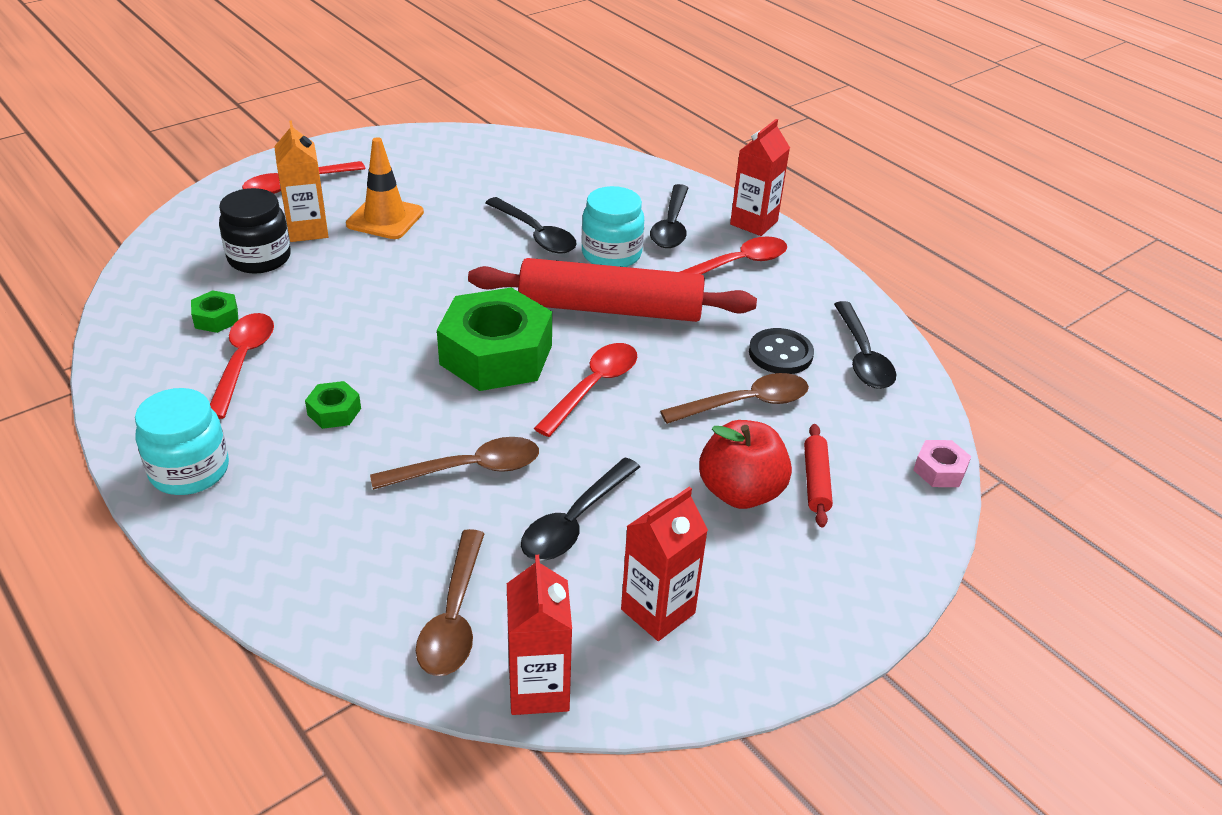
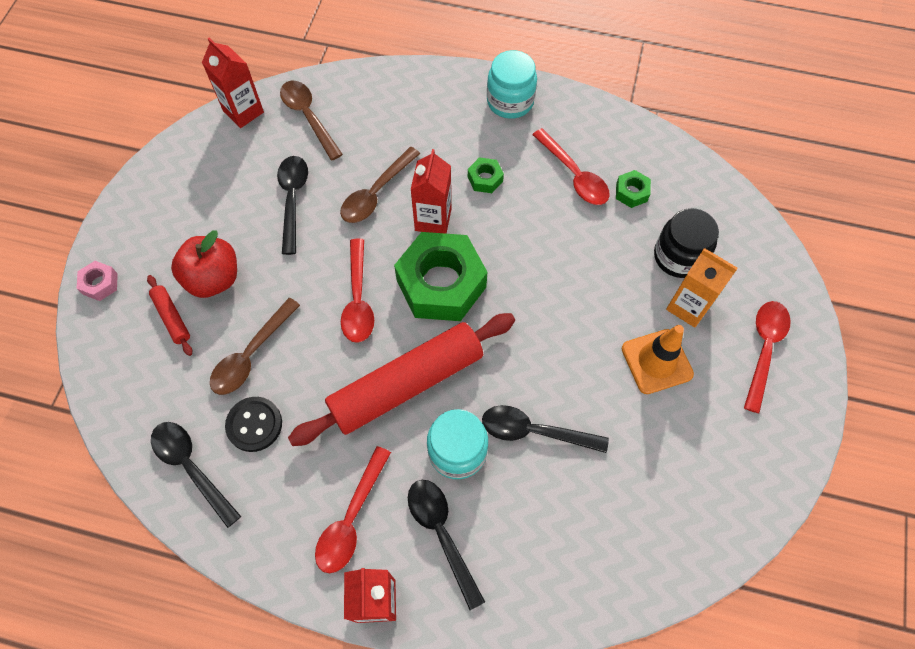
camera: 145 degrees right, 25 degrees up
(658, 611) = (214, 178): red carton -> red carton (433, 219)
(939, 470) = (94, 382): pink nut -> pink nut (100, 284)

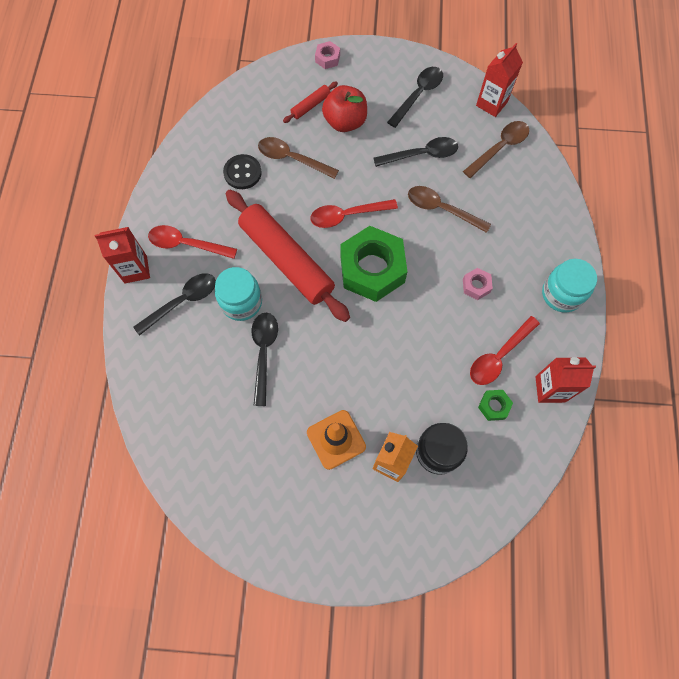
camera: 80 degrees right, 5 degrees up
(192, 467) = (209, 145): black spoon -> black spoon (418, 95)
(433, 219) = (427, 254): red carton -> red carton (550, 389)
(485, 179) = (476, 286): green nut -> pink nut
(763, 349) = (363, 529): red spoon -> none

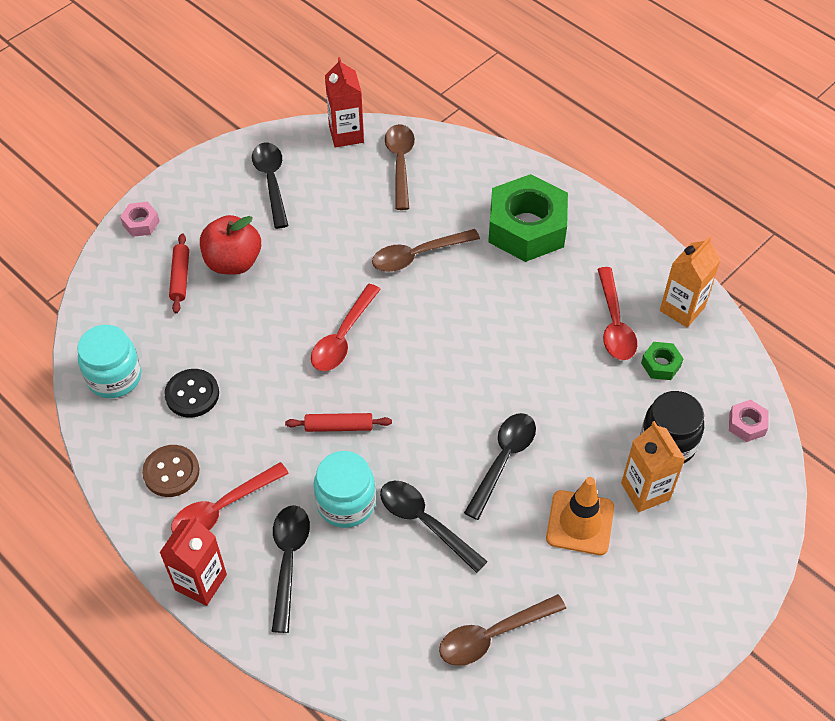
camera: 50 degrees left, 15 degrees down
(187, 202) = (171, 472): none -> brown button
(286, 260) = (339, 427): red rolling pin -> red rolling pin, size x0.42
(292, 159) = (225, 338): brown spoon -> brown spoon (493, 635)
(372, 269) = (424, 359): green nut -> green nut (526, 228)
(421, 155) = (341, 228): black spoon -> black spoon (503, 460)
(476, 286) = (526, 288): pink nut -> pink nut (746, 424)
(550, 389) = (682, 309): red carton -> orange carton
(561, 294) = (597, 230): turquoise jar -> turquoise jar (114, 377)

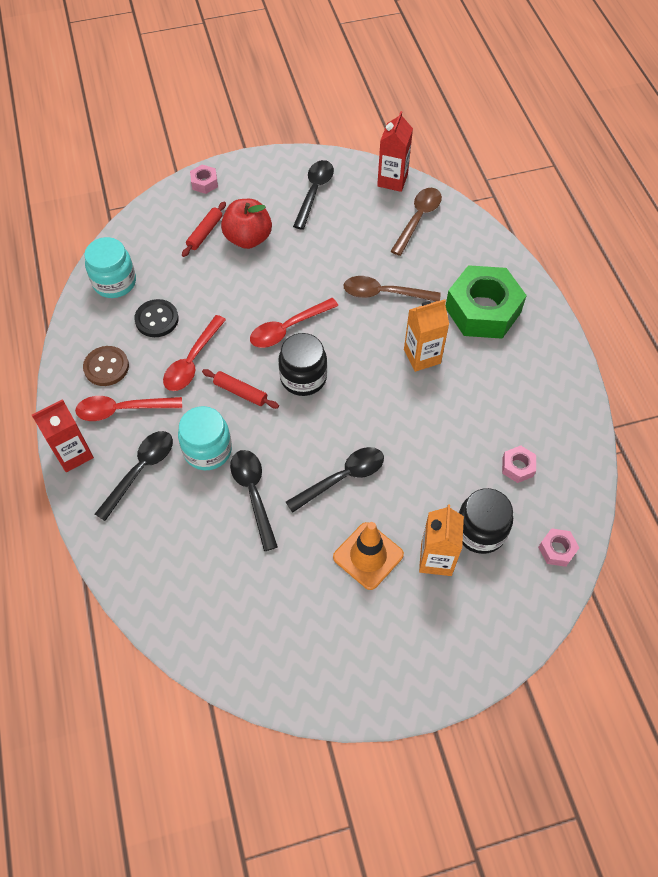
camera: 30 degrees right, 5 degrees up
(394, 380) = (303, 378): none -> black jar
(493, 635) = (245, 604): brown spoon -> none
(614, 323) = (502, 416): red spoon -> red spoon (192, 361)
(660, 364) = (517, 467): green nut -> pink nut
(682, 309) = (566, 431): orange carton -> orange carton (422, 356)

